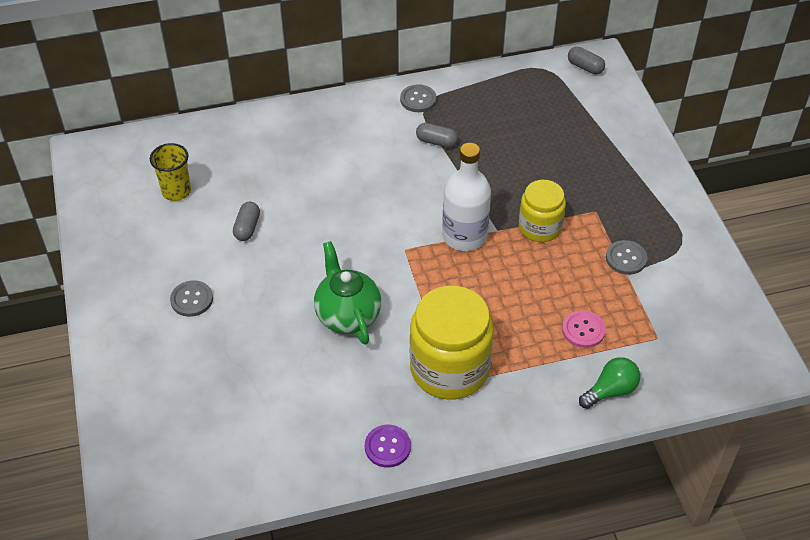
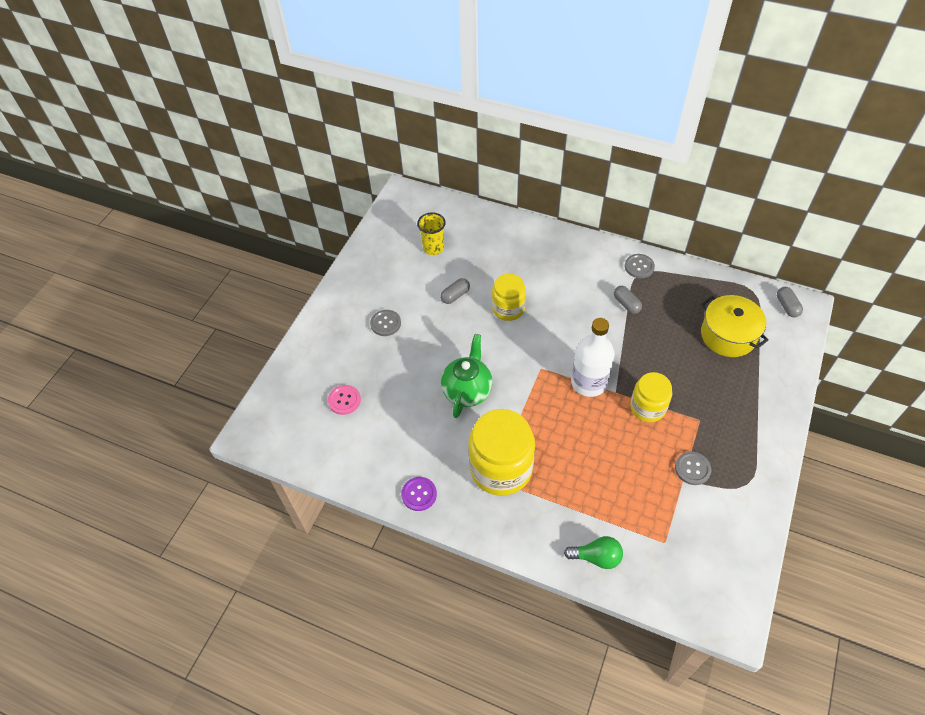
camera: 40 degrees right, 5 degrees up
(318, 210) = (508, 308): none -> yellow jar
(556, 120) = (728, 335): none -> yellow pot
(583, 330) = (615, 501): pink button -> pink button (344, 400)

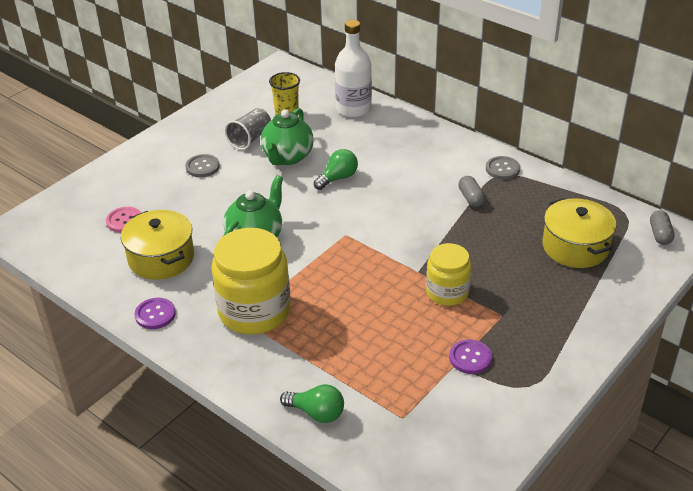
camera: 15 degrees right, 15 degrees down
(396, 433) = (161, 258): none -> yellow pot
(413, 282) = (250, 139): none -> grey cup
(455, 295) = (287, 157): grey capsule -> green teapot
(508, 308) = (338, 178): yellow jar -> green light bulb
(589, 382) = (392, 257): white bottle -> white bottle (353, 109)
(692, 469) = (470, 358): grey button -> purple button

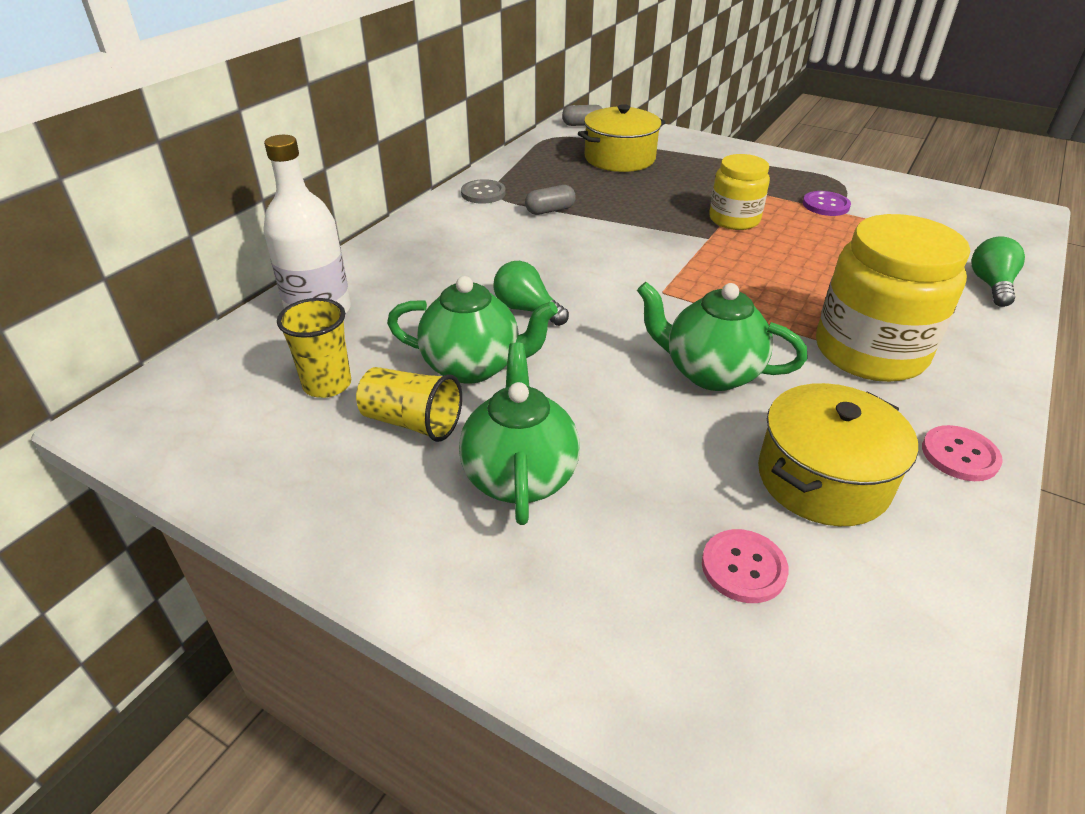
camera: 100 degrees left, 0 degrees up
(155, 314) = (959, 455): purple button -> pink button
(202, 167) = (519, 476): grey button -> green teapot
(250, 139) = (412, 422): grey cup -> yellow cup

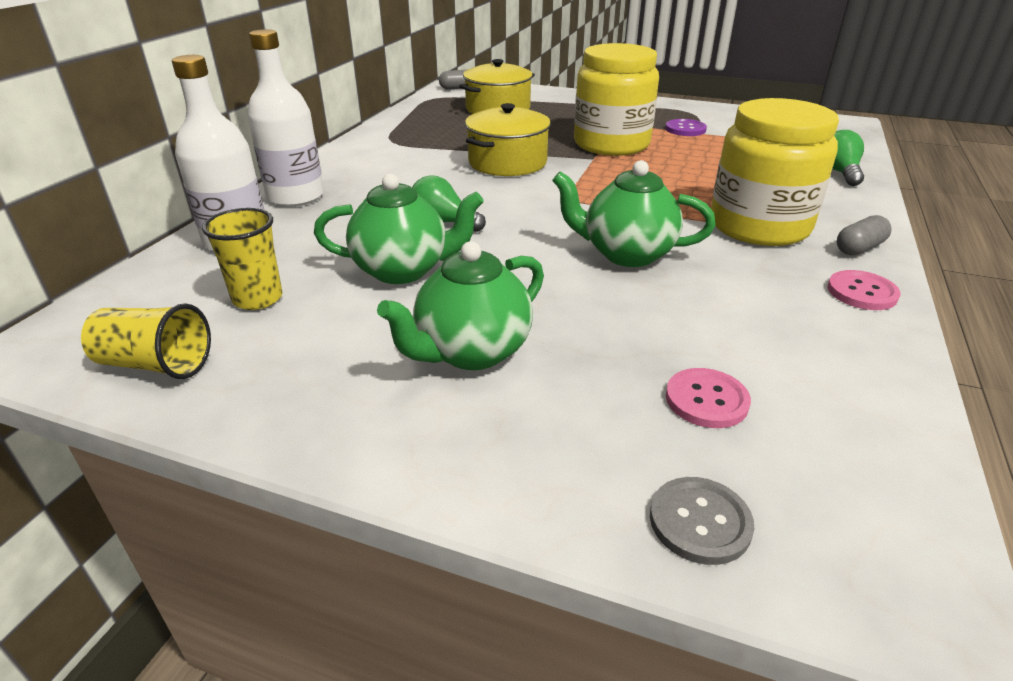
camera: 10 degrees left, 5 degrees down
(385, 260) = (295, 196): none -> white bottle
(412, 422) = (352, 320): yellow cup -> yellow cup (156, 364)
(483, 193) = (379, 141): grey button -> grey button (700, 522)
(519, 476) = (471, 352): green teapot -> green teapot turned 120 degrees counterclockwise
(550, 210) = (445, 149): grey capsule -> grey capsule (859, 248)
(734, 219) = (611, 144): yellow jar -> yellow jar, size x1.66
(823, 479) = (753, 322): yellow pot -> yellow pot (507, 162)

